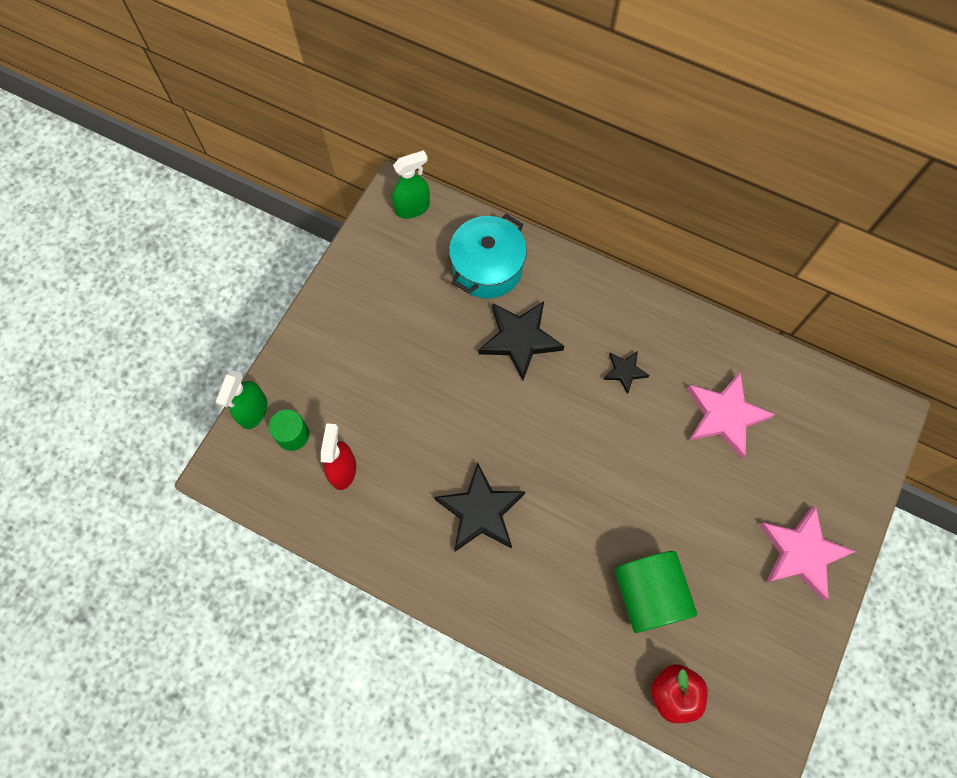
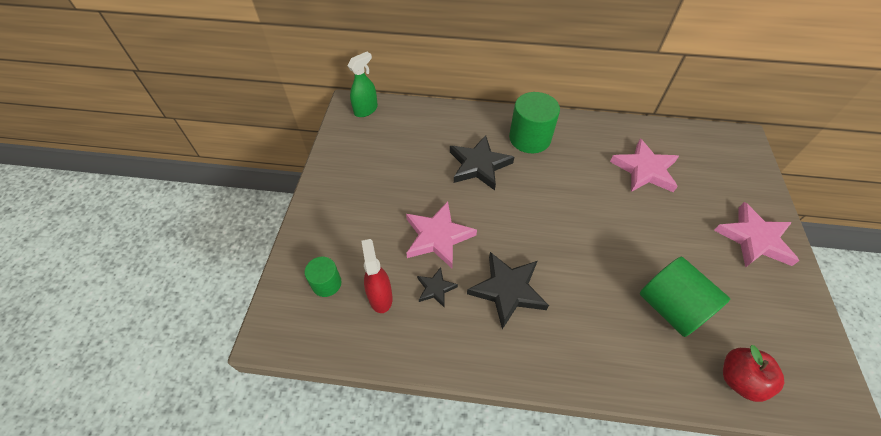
camera: 20 degrees left, 15 degrees down
(253, 411) = (286, 276): green spray bottle -> none
(431, 420) = (438, 237): none -> pink star
(487, 268) = (434, 130): turquoise pot -> none
(602, 320) = (529, 138): none -> green cylinder
(624, 371) = (562, 163): black star -> black star (435, 288)

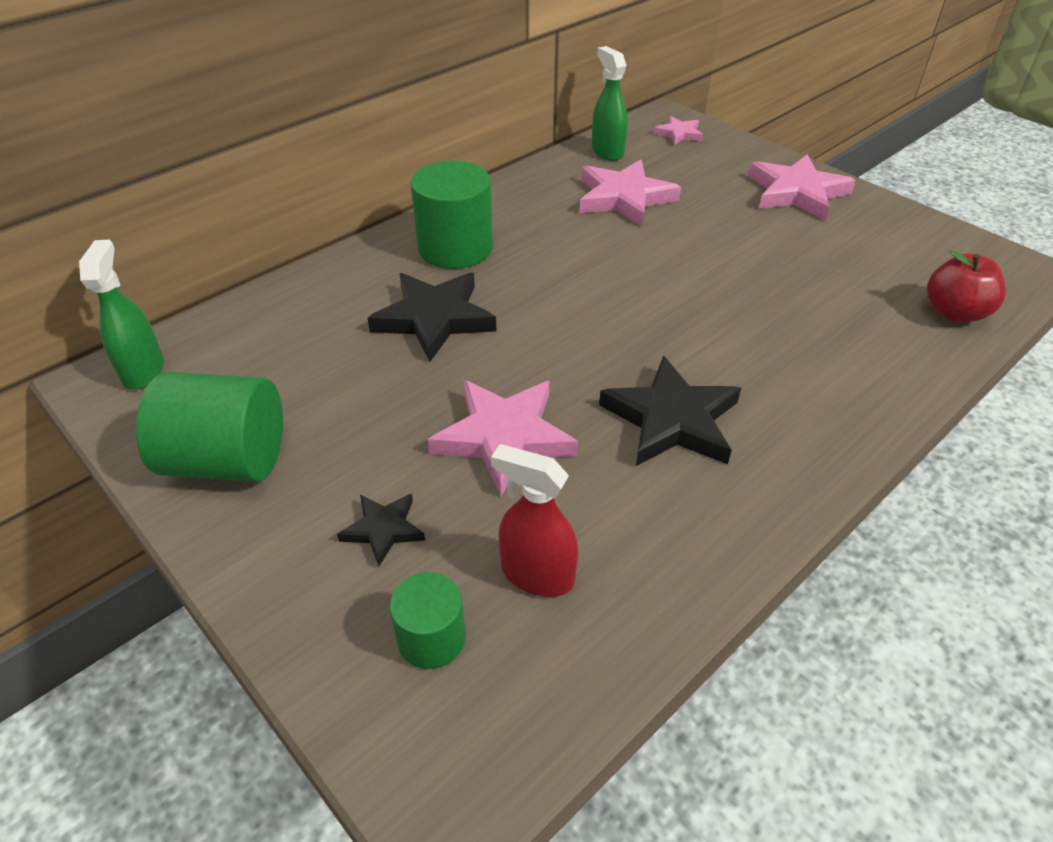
camera: 50 degrees left, 10 degrees down
(435, 288) = (591, 495): black star -> black star (383, 529)
(670, 307) = (827, 301): green cylinder -> green cylinder (227, 461)
(674, 137) = (607, 151): none -> green spray bottle
(734, 154) = (679, 134): none -> pink star

